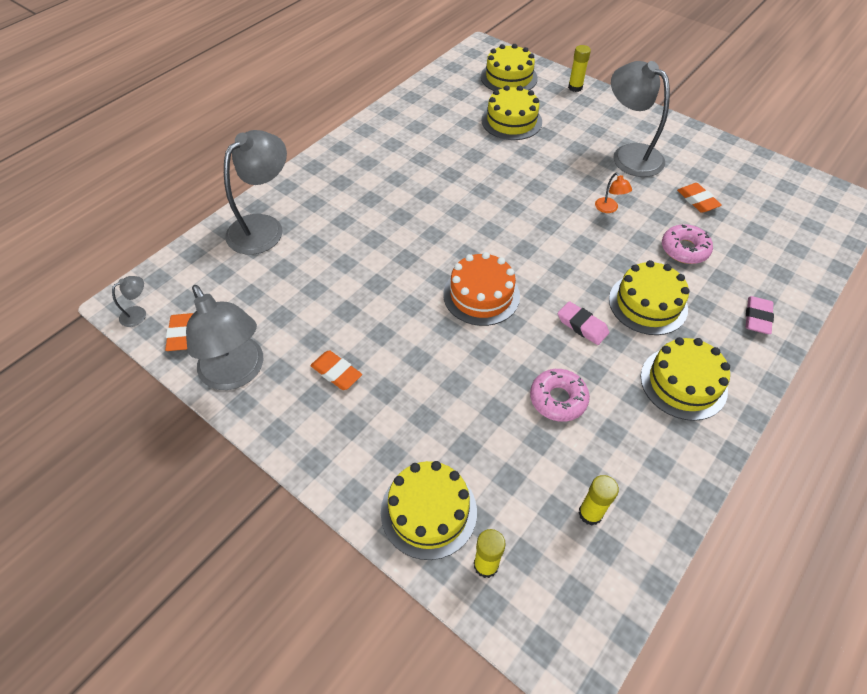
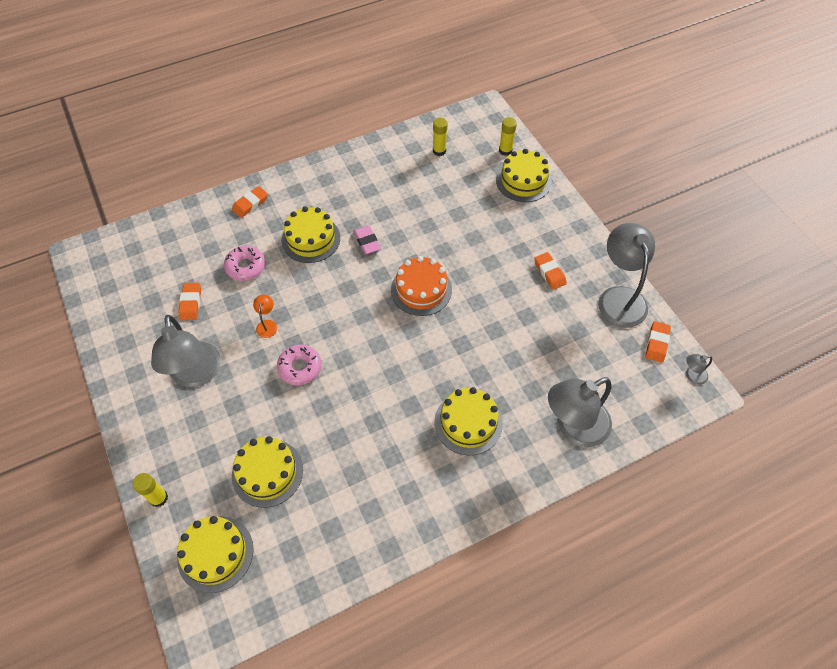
camera: 155 degrees left, 5 degrees up
(558, 399) = (416, 206): pink donut -> pink donut (300, 368)
(683, 383) = (335, 187): yellow cake -> yellow cake (468, 423)
(757, 318) = (250, 204): pink eraser -> orange eraser

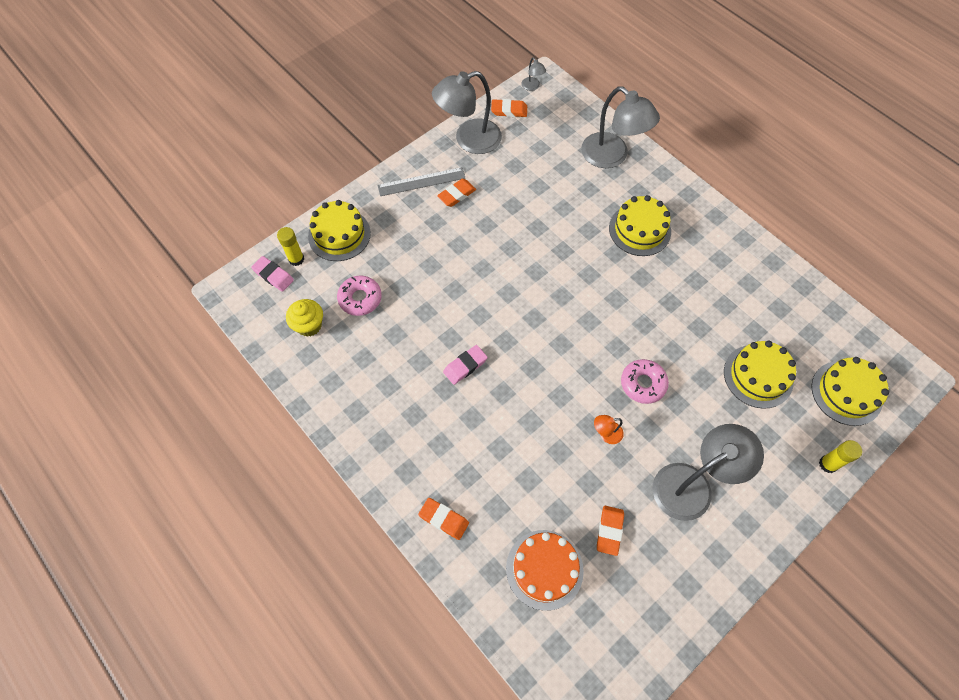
camera: 105 degrees left, 5 degrees up
(191, 303) = (609, 531): orange eraser -> orange eraser turned 60 degrees counterclockwise
(245, 267) = (539, 487): pink donut -> pink donut (360, 299)
(311, 239) = (478, 427): yellow cake -> none
(421, 289) = (512, 298): orange cake -> orange cake (544, 569)
(439, 151) = (309, 325): yellow glue stick -> yellow cupcake
(493, 135) = (273, 275): none -> pink eraser
(571, 248) = (421, 181): none -> grey ruler

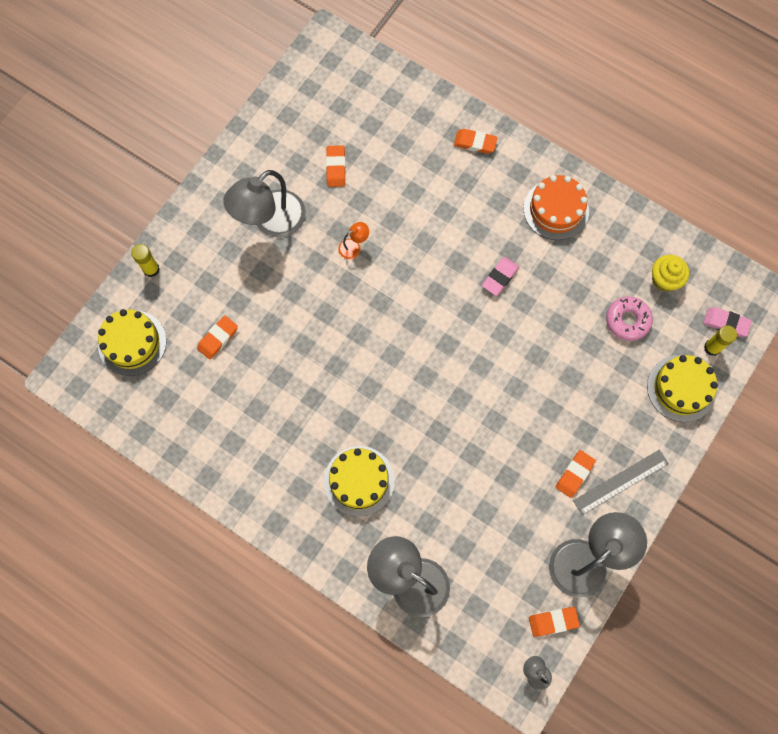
camera: 165 degrees right, 10 degrees up
(544, 569) = (383, 127): orange cake -> orange cake (556, 209)
(643, 384) = (328, 302): pink donut -> none
(758, 376) = (218, 338): yellow cake -> orange eraser

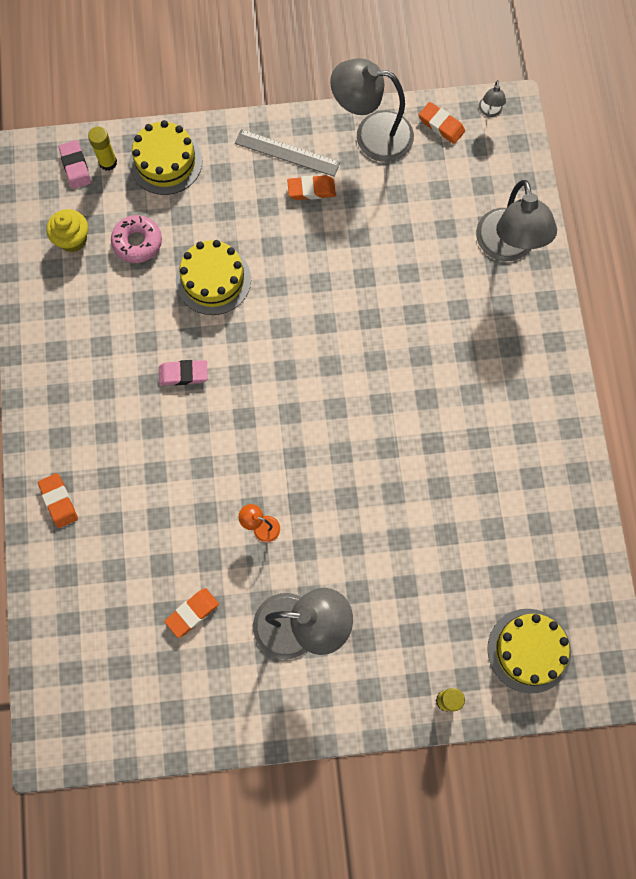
camera: 130 degrees left, 0 degrees up
(218, 338) = (454, 574): orange eraser -> none
(359, 481) = (467, 347): yellow cake -> yellow cake (213, 279)
(556, 209) = (73, 376): orange cake -> none

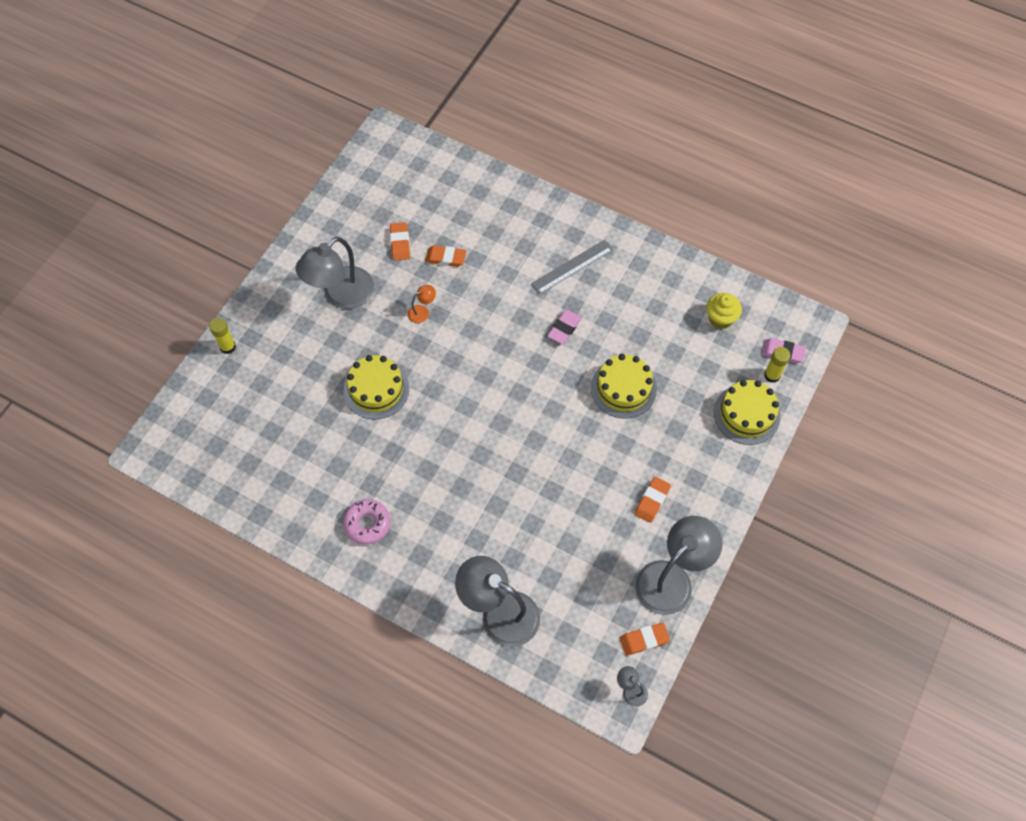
camera: 125 degrees right, 10 degrees down
(59, 501) = (530, 212): orange eraser -> orange eraser (446, 258)
(137, 242) = (689, 357): pink donut -> pink donut (367, 524)
(287, 152) = (697, 504): grey ruler -> grey ruler (572, 267)
(529, 650) = (212, 415): yellow cake -> yellow cake (376, 389)

